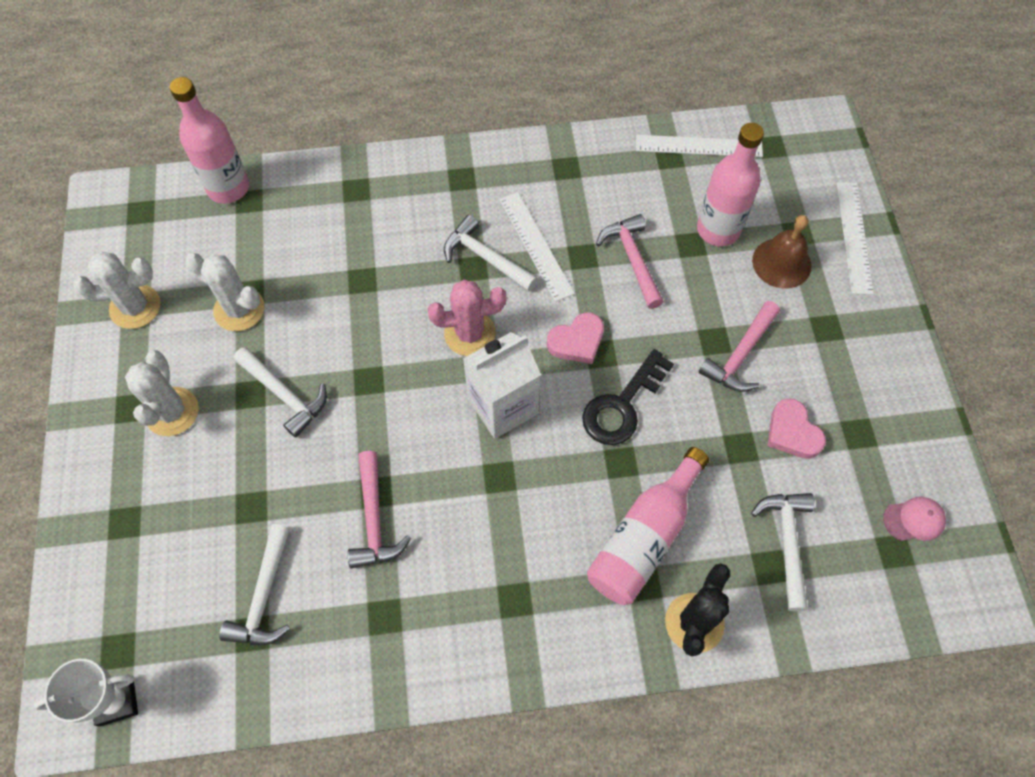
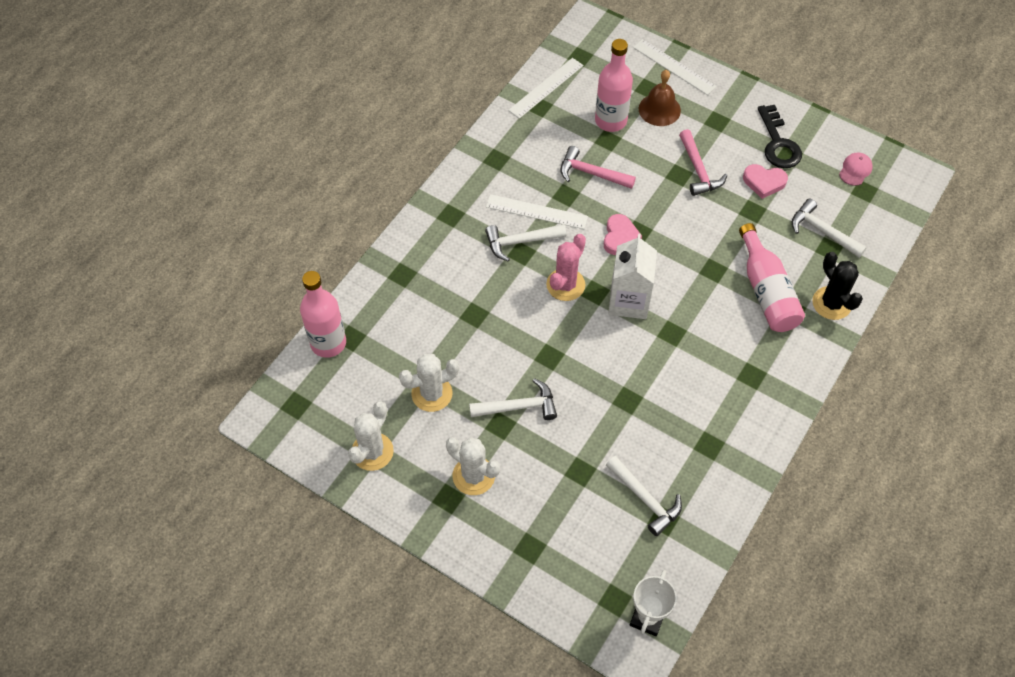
camera: 50 degrees left, 5 degrees down
(374, 519) = (644, 412): pink hammer -> none
(622, 405) = (680, 245): black key -> black key (778, 143)

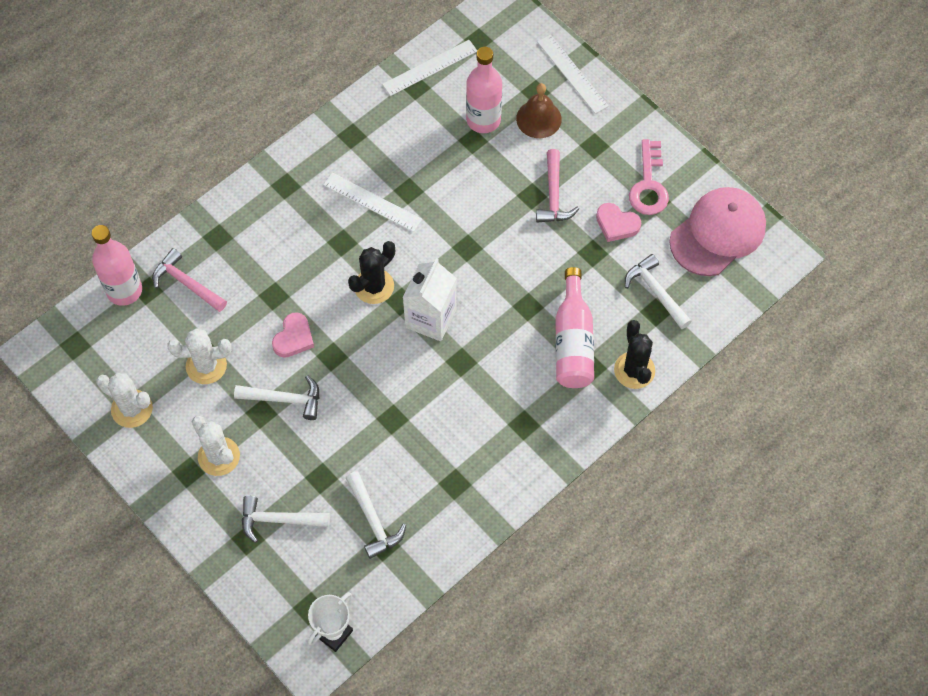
camera: 15 degrees right, 5 degrees up
(372, 451) = (132, 409): white cactus -> white cactus turned 75 degrees clockwise
(520, 242) = (345, 230): white hammer -> white hammer (278, 520)
(565, 285) = (374, 286): pink cactus -> black cactus
(591, 173) = (442, 173): pink hammer -> pink hammer (187, 283)
(620, 237) = (446, 249): pink heart -> pink heart (293, 338)
(778, 143) = (648, 185): black key -> pink key
(855, 170) = (718, 233): pink cap -> pink cap, size x2.46

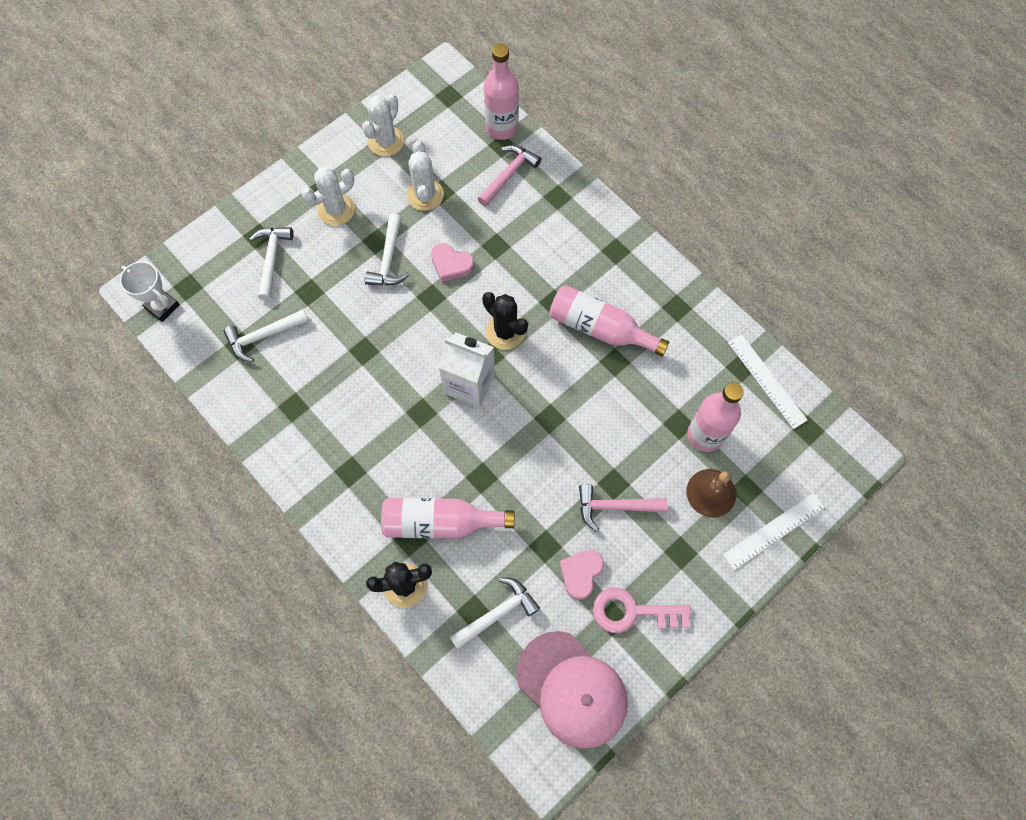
camera: 90 degrees right, 5 degrees up
(372, 202) = (600, 328): white ruler -> pink bottle

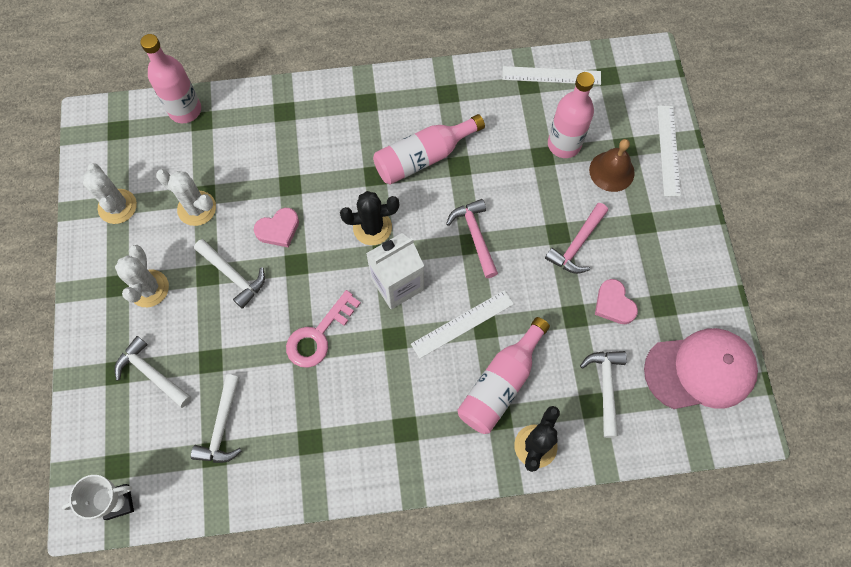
camera: 55 degrees left, 0 degrees up
(471, 458) = (462, 324): none -> white ruler
(509, 175) = (233, 133): pink hammer -> pink hammer (475, 236)
(632, 611) = (667, 287): pink key -> pink key (318, 335)

